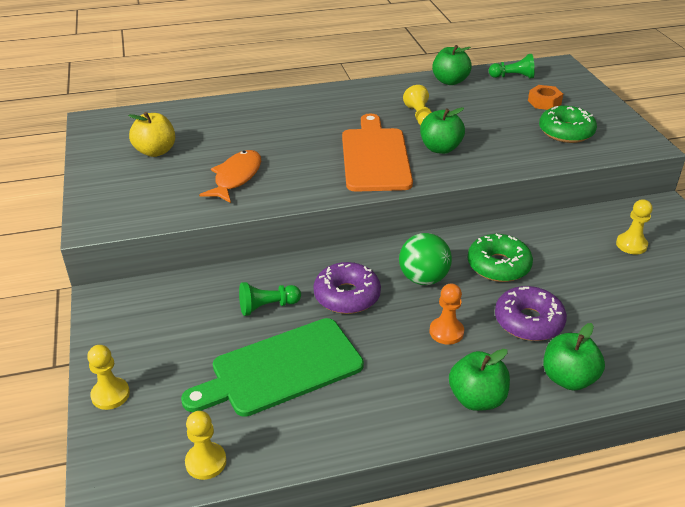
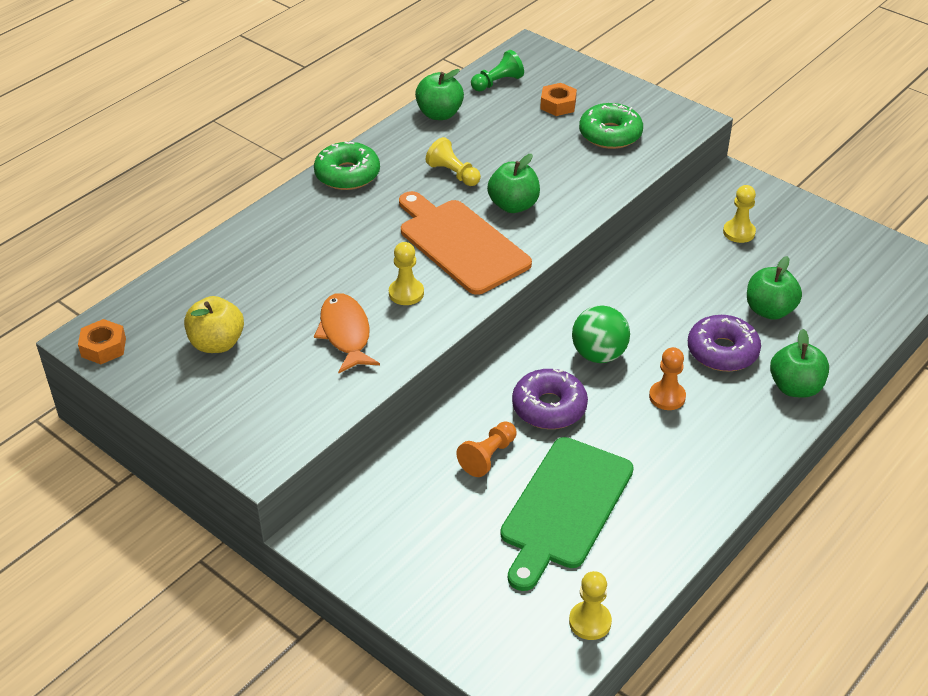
camera: 35 degrees left, 5 degrees up
(95, 128) = (103, 347): none -> orange nut
(110, 395) = (439, 618): yellow pawn -> yellow pawn (406, 293)
(267, 306) = (488, 456): green pawn -> orange pawn
(476, 398) = (745, 443): green apple -> green apple (769, 310)
(498, 266) = (650, 308): green donut -> green donut (347, 174)

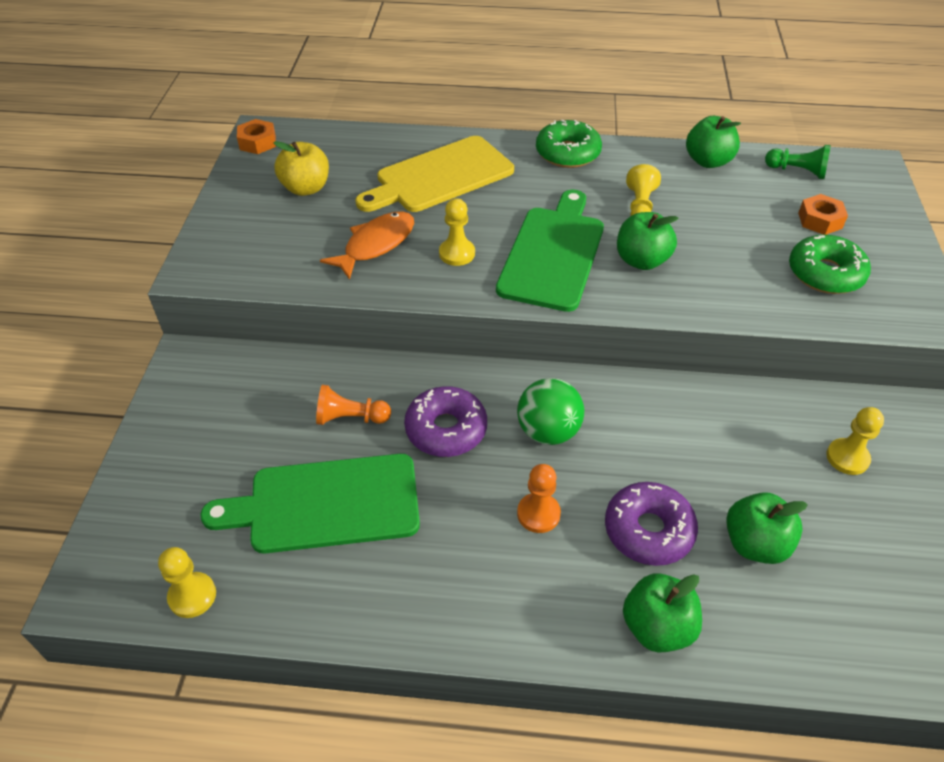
camera: 55 degrees right, 5 degrees up
(295, 257) = (440, 176): none -> yellow cutting board
(460, 244) = (553, 254): orange cutting board -> green cutting board

